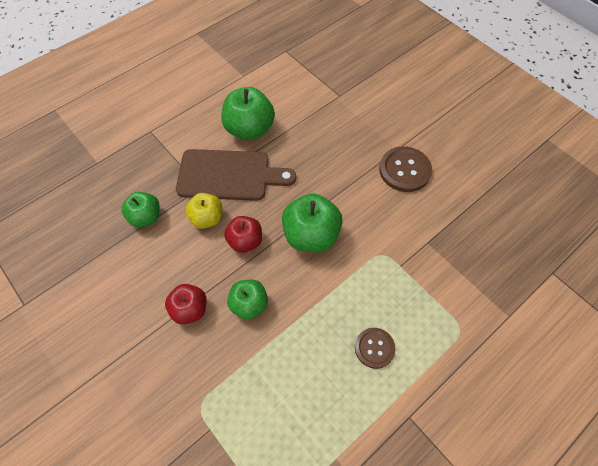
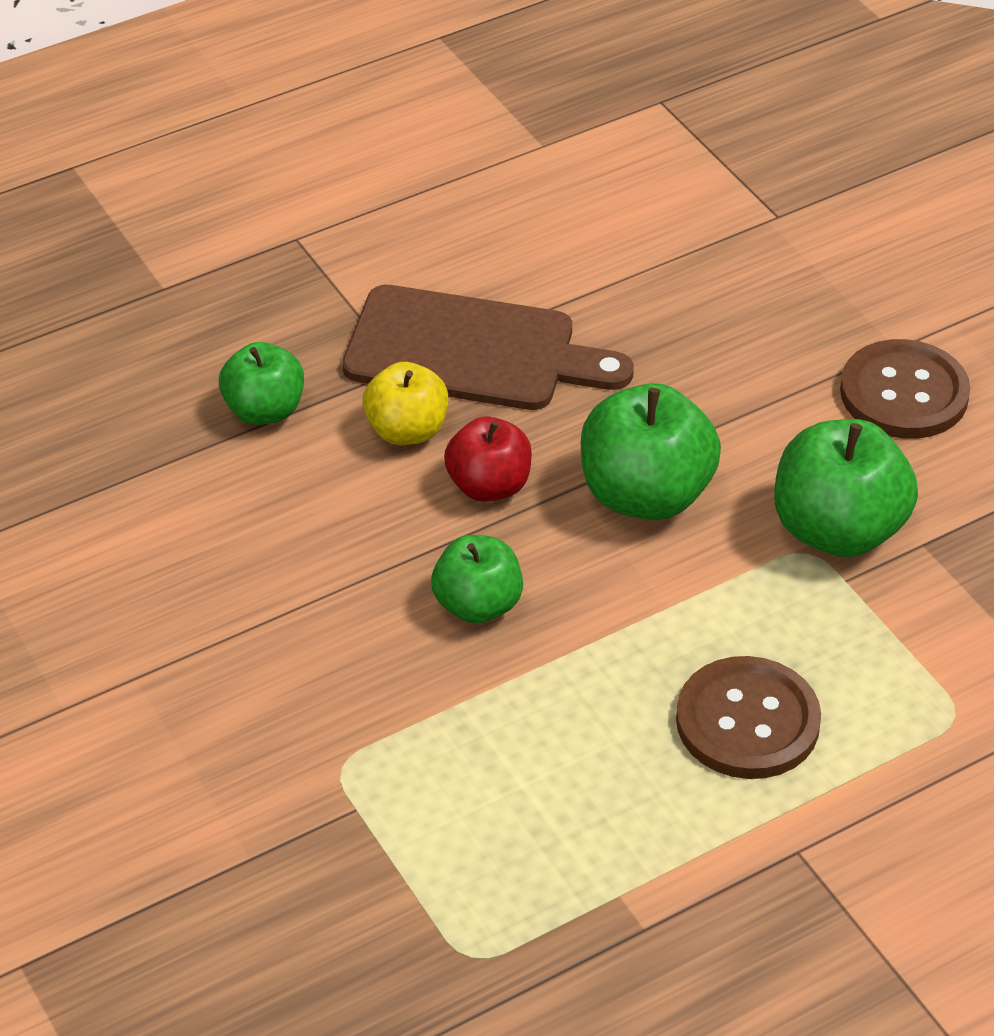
camera: 10 degrees right, 15 degrees down
(190, 309) = (342, 596): red apple -> none
(249, 129) = (538, 262): green apple -> green apple (838, 530)
(374, 348) = (747, 721): brown button -> brown button, size x1.56

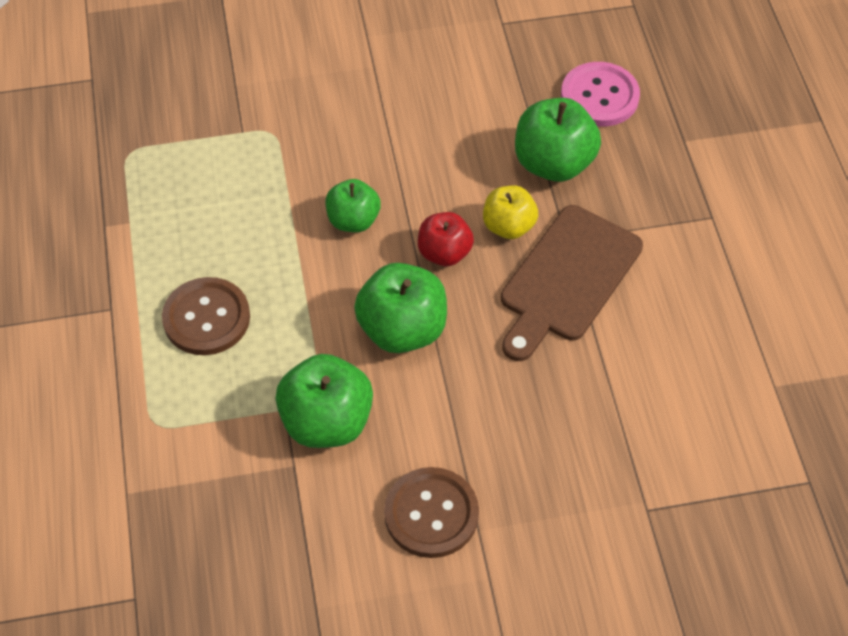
camera: 110 degrees right, 10 degrees up
(106, 390) = (599, 96): none -> pink button
(264, 410) = (553, 163): green apple -> green apple, size x1.59

